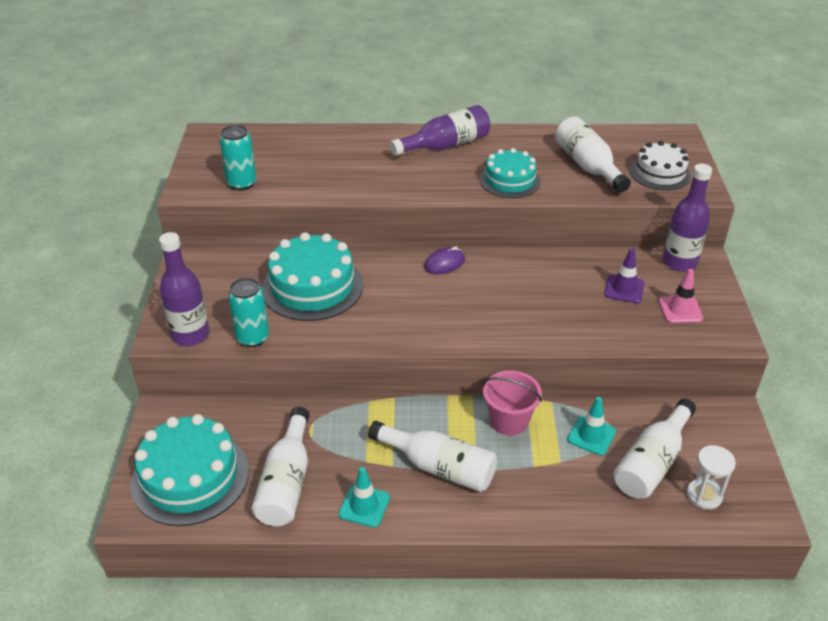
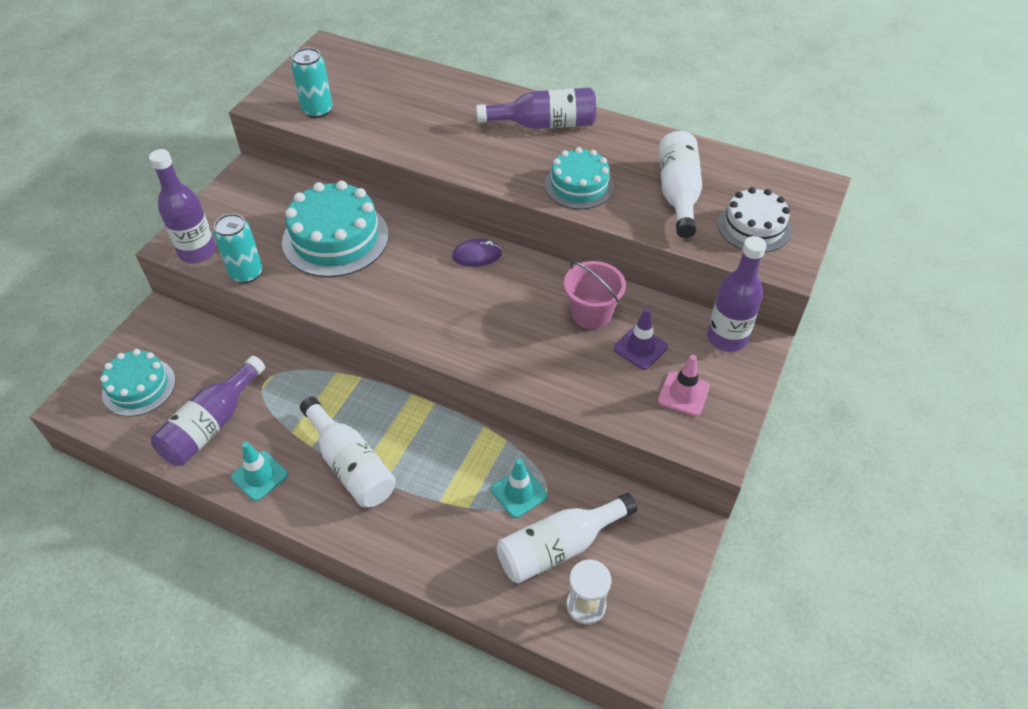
camera: 25 degrees right, 10 degrees up
(190, 477) = (139, 387): turquoise cake -> turquoise cake, size x0.63
(286, 482) = (211, 424): white bottle -> purple bottle
(509, 421) = (450, 444): pink bucket -> pink bucket (591, 314)

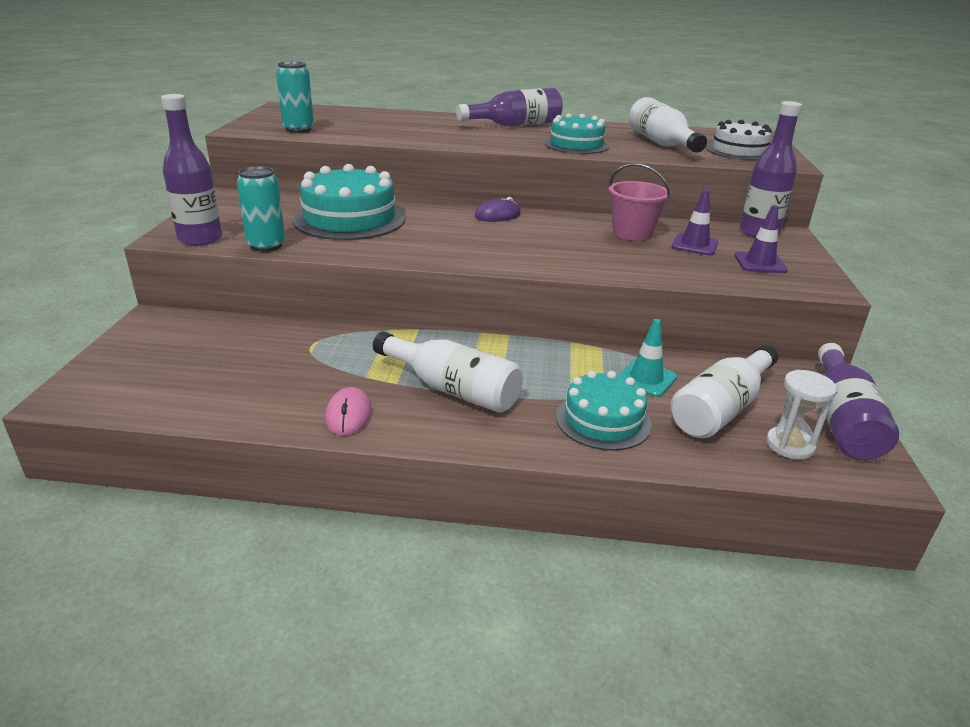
camera: 20 degrees left, 20 degrees down
(139, 387) = (153, 371): turquoise cake -> turquoise cake (603, 420)
(211, 424) = (263, 385): purple bottle -> purple bottle (842, 419)
(259, 476) = (348, 415): turquoise traffic cone -> pink mouse
(683, 394) = (760, 263): pink traffic cone -> purple traffic cone

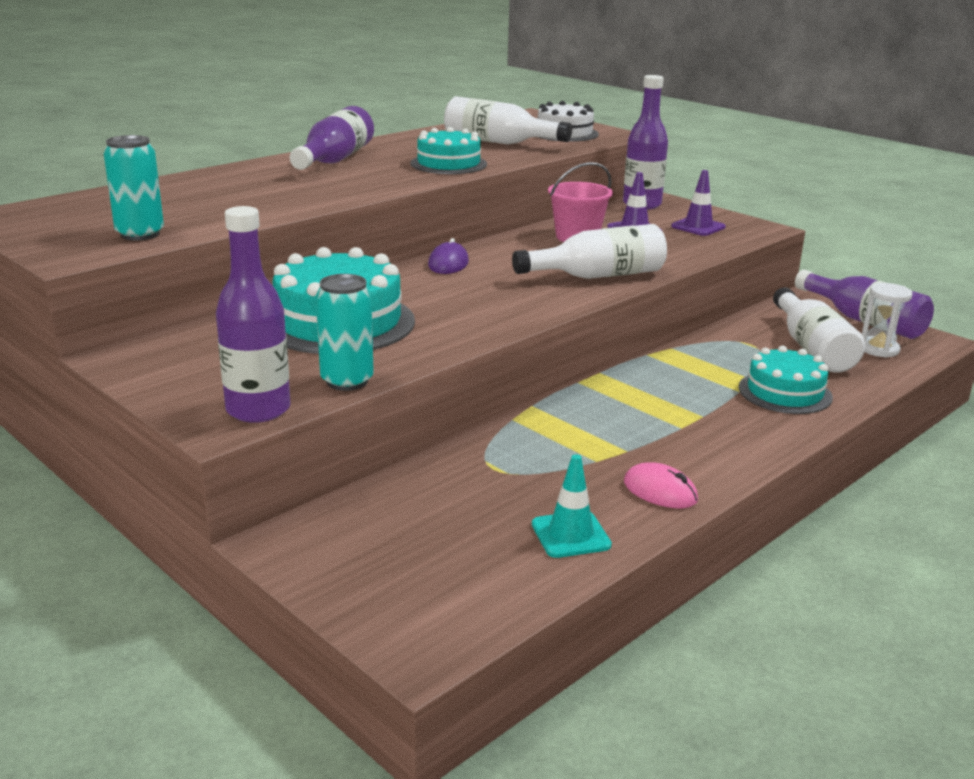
camera: 50 degrees left, 5 degrees down
(452, 389) = (668, 430): white bottle -> white bottle (597, 276)
(646, 379) = (742, 353): turquoise traffic cone -> turquoise traffic cone (570, 535)

